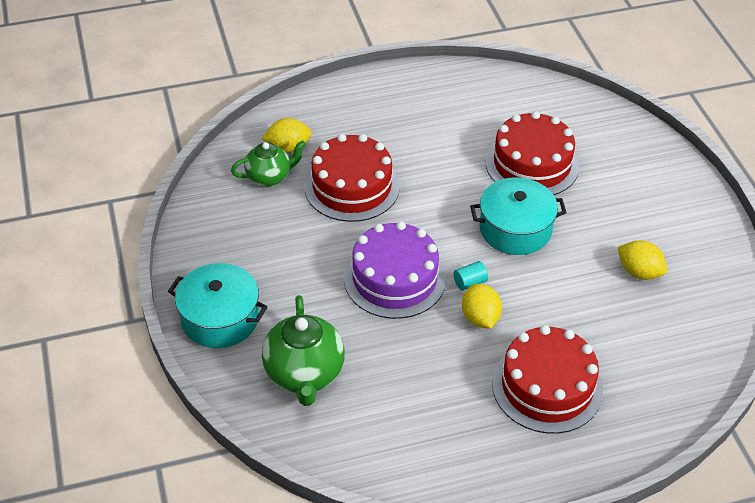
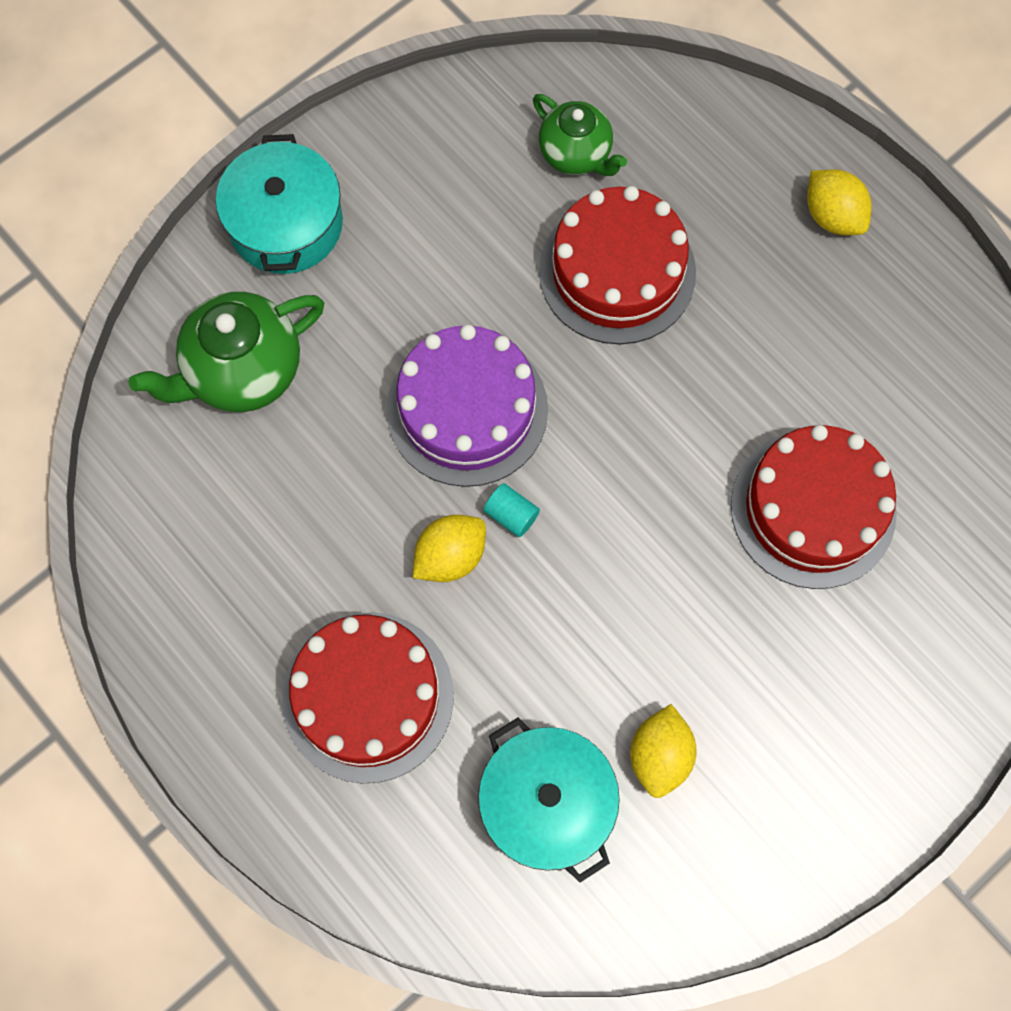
camera: 65 degrees right, 25 degrees up
(288, 148) = (649, 149): yellow lemon -> yellow lemon (832, 216)
(515, 229) = (654, 538): turquoise pot -> turquoise pot (547, 803)

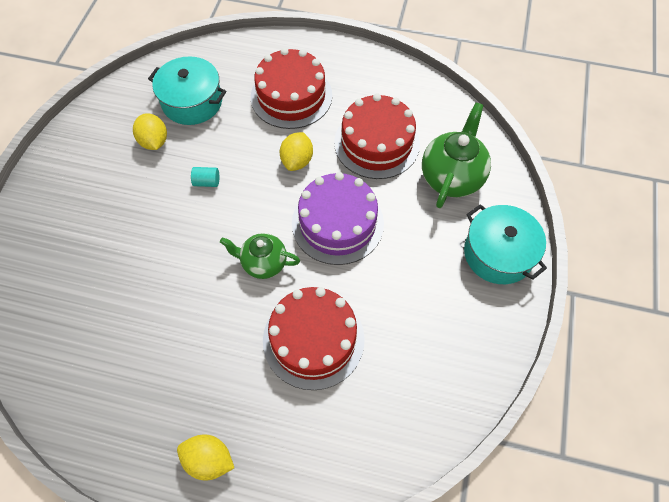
camera: 145 degrees right, 10 degrees down
(511, 515) = (282, 192): turquoise cylinder -> turquoise cylinder (207, 182)
(576, 154) = (386, 395): green teapot -> green teapot (263, 263)
(813, 508) = (135, 280): red cake -> red cake (376, 143)

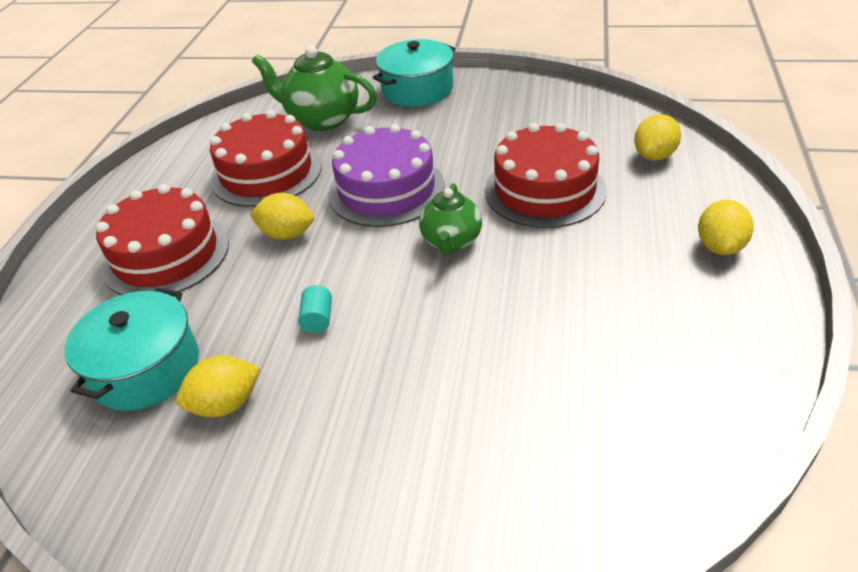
camera: 90 degrees left, 20 degrees down
(347, 447) = (654, 156): none -> yellow lemon

